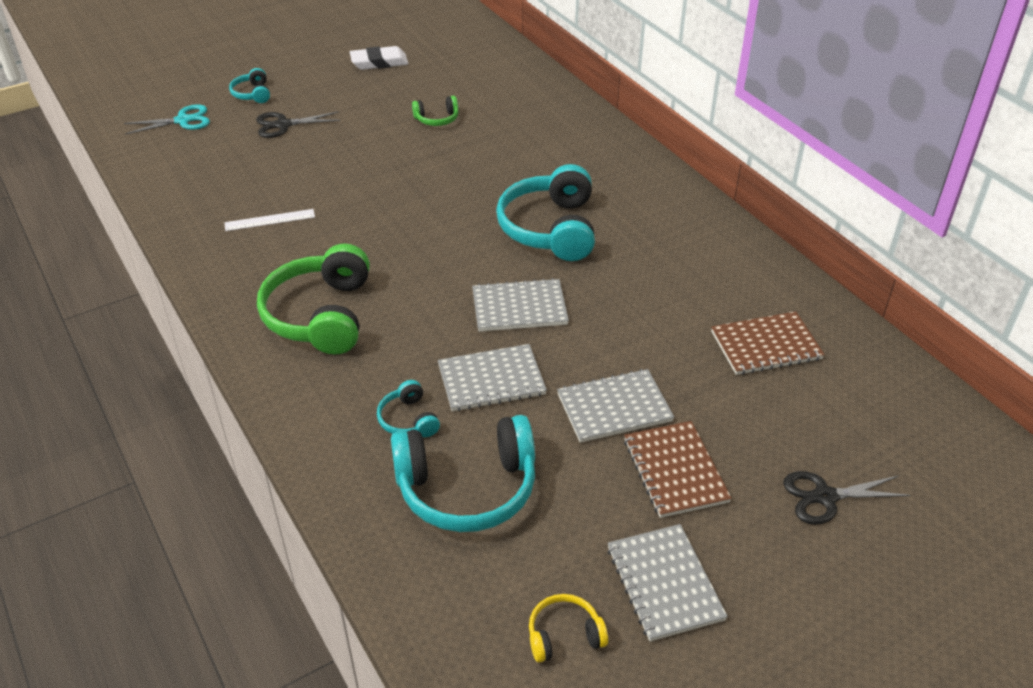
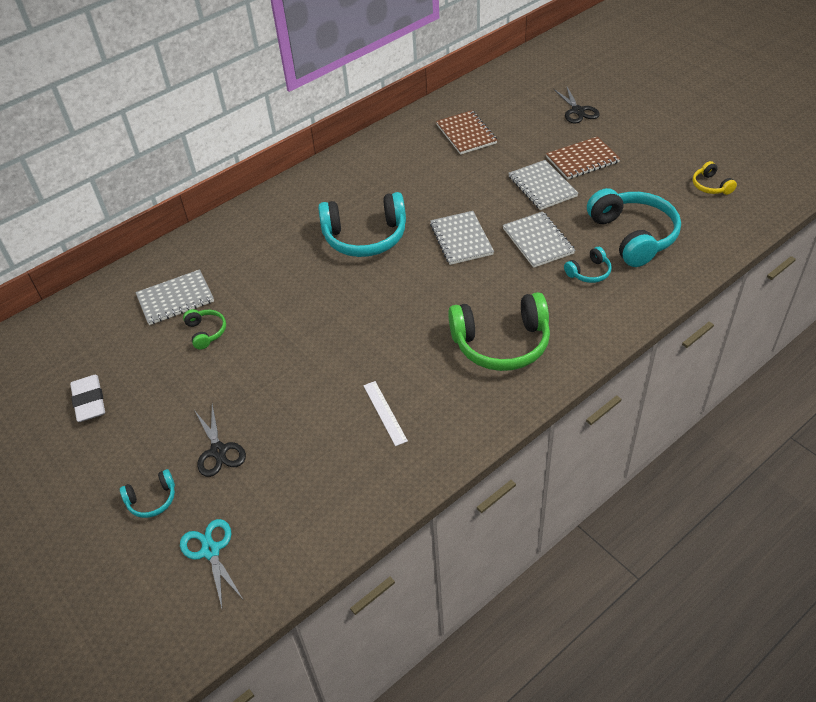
camera: 95 degrees left, 5 degrees up
(665, 583) = (660, 157): grey notebook -> grey notebook (175, 299)

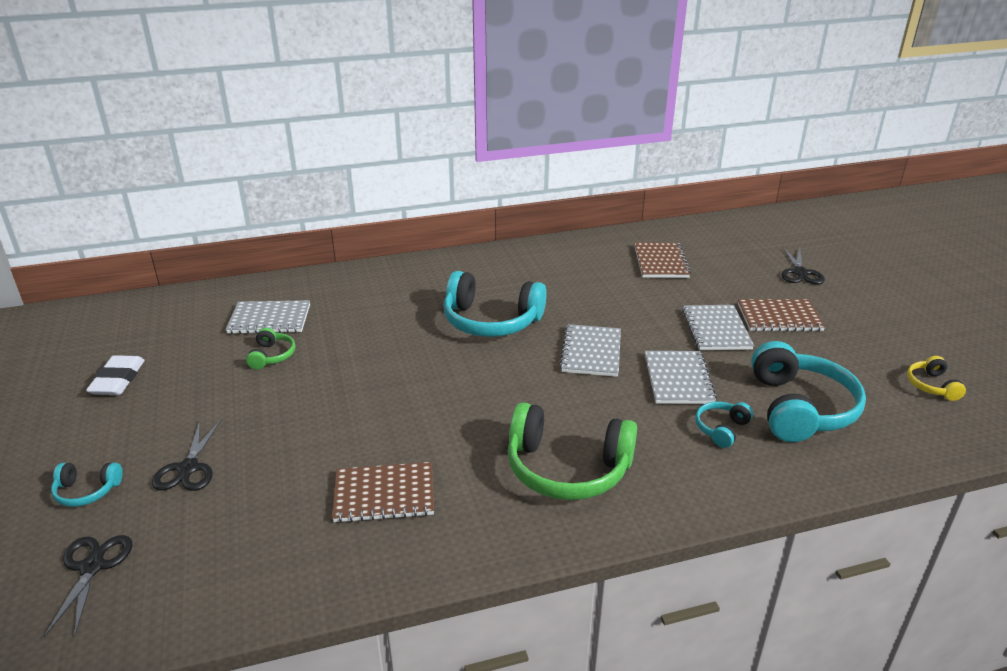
camera: 20 degrees right, 15 degrees down
(210, 550) = (92, 566): turquoise scissors -> black scissors
(385, 412) = (384, 494): white ruler -> brown notebook
(589, 272) = (721, 429): turquoise headphones -> turquoise headphones turned 135 degrees clockwise

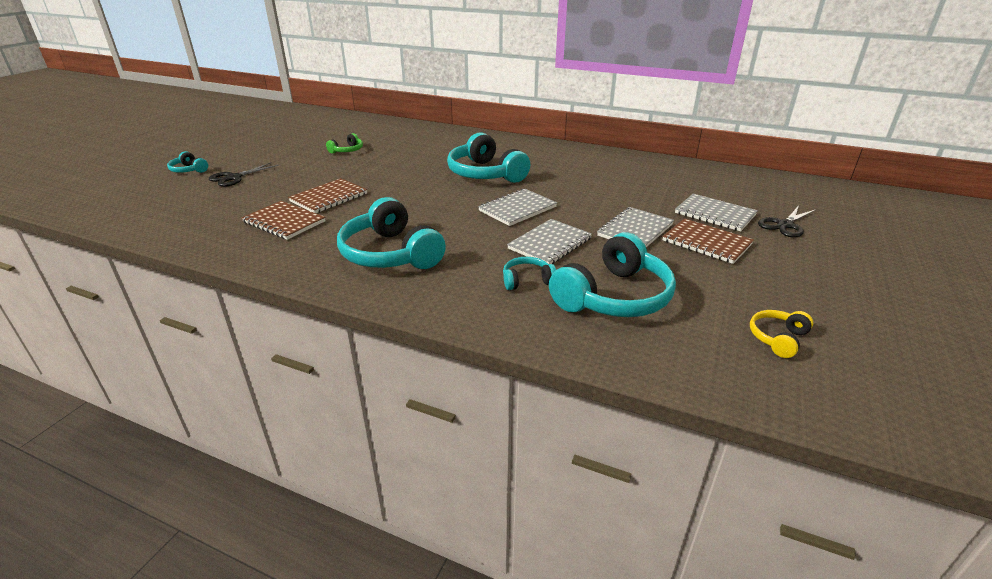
camera: 40 degrees right, 0 degrees up
(92, 566) = (141, 195): black scissors -> none
(118, 380) = (272, 138): white eraser -> none
(269, 319) = (374, 136): grey notebook -> grey notebook (715, 214)
(567, 468) = (390, 254): green headphones -> turquoise headphones
(660, 262) = (665, 182): brown notebook -> brown notebook (329, 197)

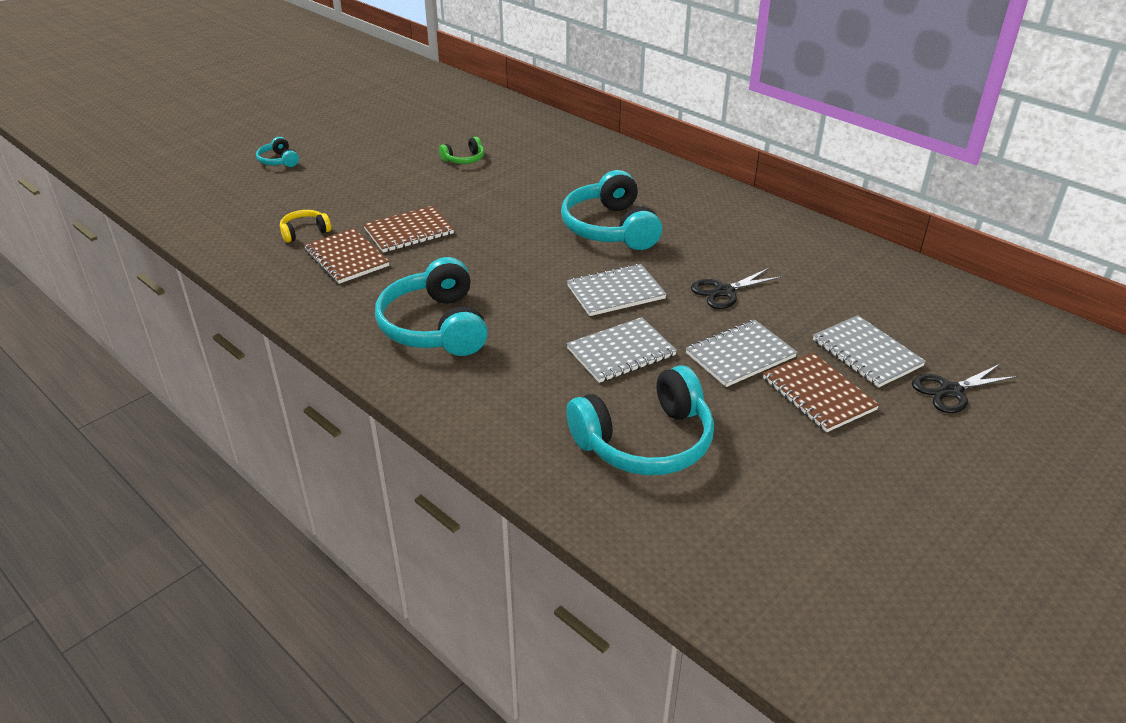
camera: 20 degrees right, 5 degrees up
(234, 178) = (321, 181): black scissors -> black scissors (724, 292)
(527, 280) = (562, 396): turquoise headphones -> none
(778, 338) = (796, 542): yellow headphones -> yellow headphones (304, 232)

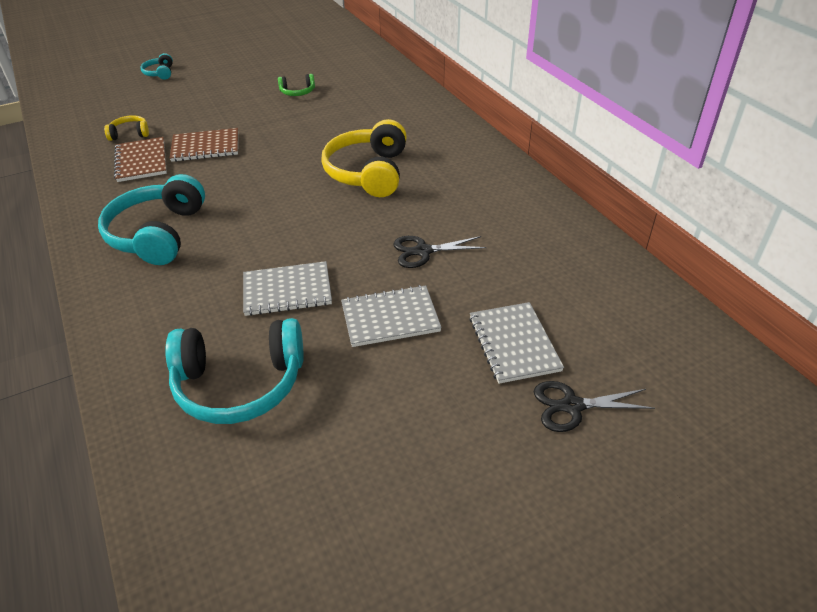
camera: 20 degrees right, 5 degrees up
(610, 228) = (368, 172): turquoise headphones -> yellow headphones
(616, 292) = (327, 233): grey notebook -> none
(818, 394) = (434, 375): brown notebook -> none

